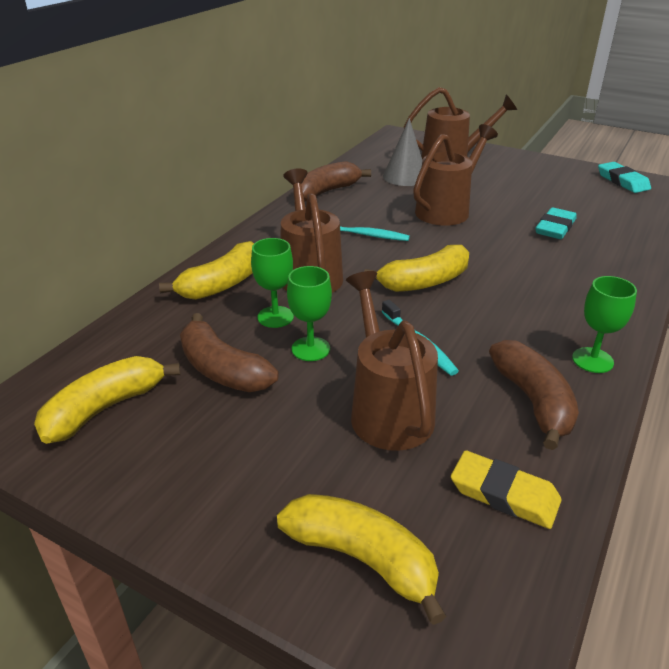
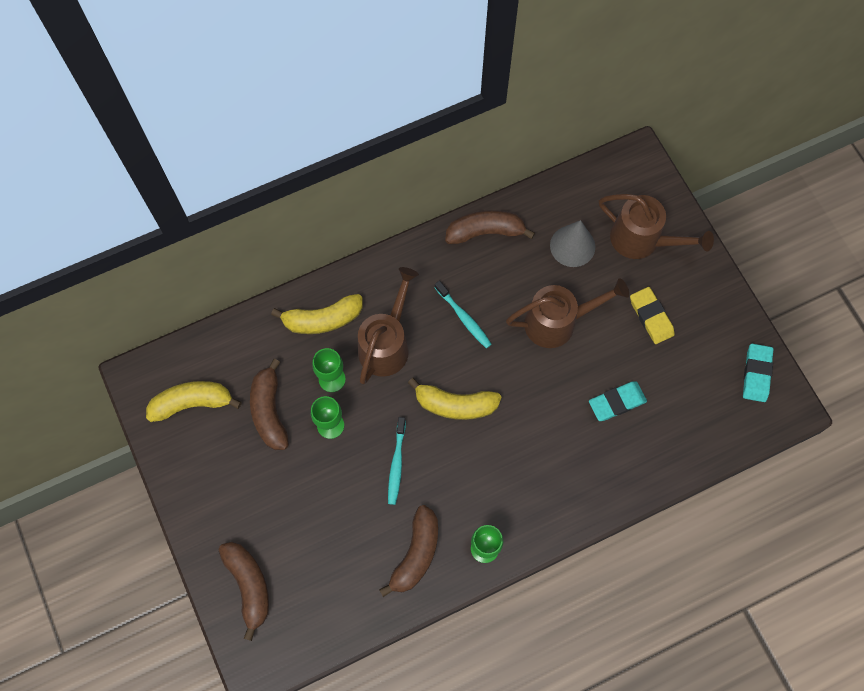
camera: 35 degrees right, 35 degrees up
(362, 559) = (249, 586): yellow banana -> brown banana
(387, 409) = (333, 505): brown watering can -> none
(504, 494) = (341, 598): yellow eraser -> yellow eraser (651, 317)

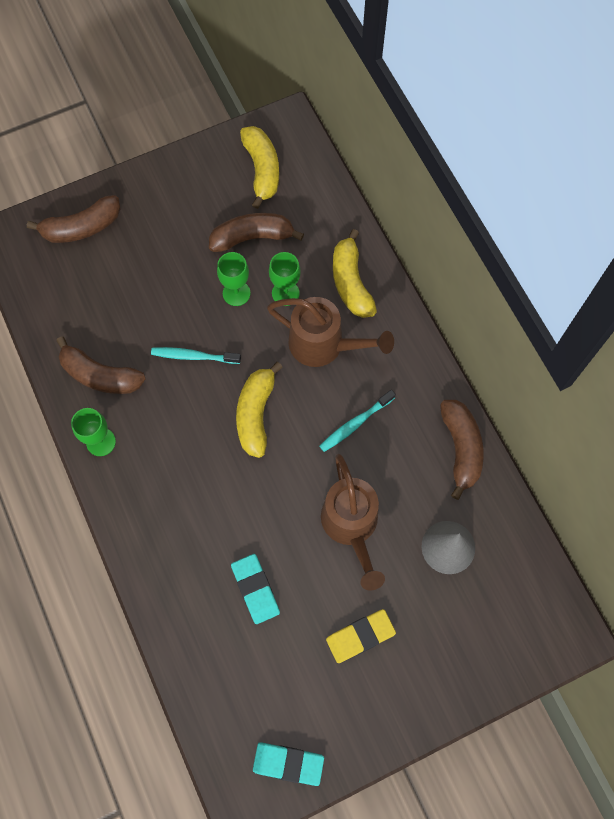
camera: 90 degrees right, 0 degrees up
(642, 240) = (459, 632): brown watering can -> none

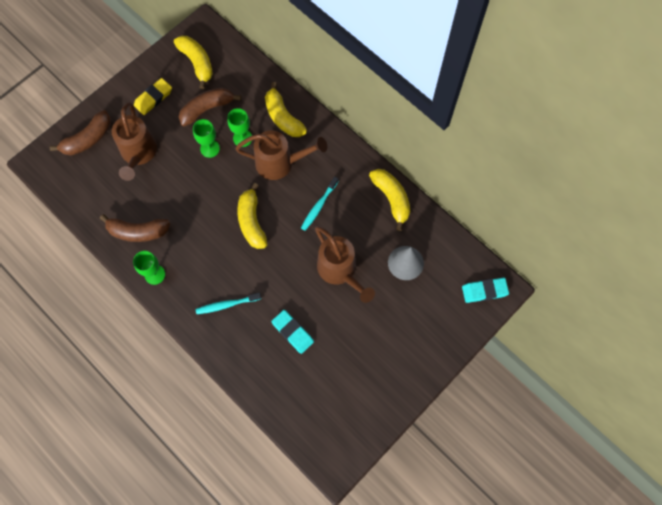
camera: 20 degrees left, 0 degrees up
(139, 269) = (138, 154): none -> brown watering can
(193, 356) = (196, 198): turquoise toothbrush -> turquoise toothbrush (227, 304)
(288, 763) = (353, 432): turquoise eraser -> turquoise eraser (484, 291)
(360, 636) = (370, 337): yellow eraser -> yellow eraser (153, 98)
(461, 448) = (391, 199): brown banana -> yellow banana

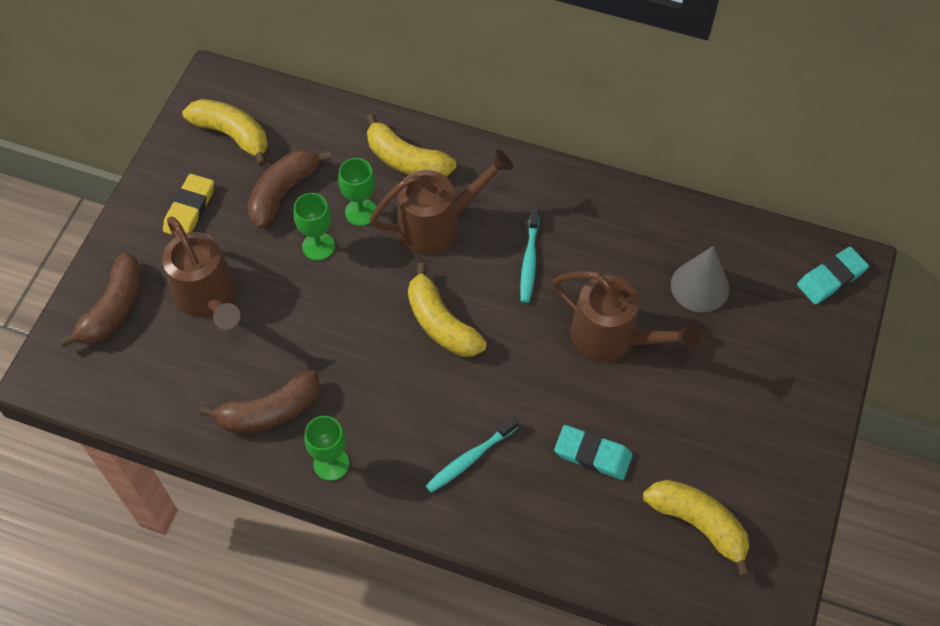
camera: 25 degrees left, 10 degrees down
(391, 199) = (629, 209): yellow banana -> yellow banana (698, 524)

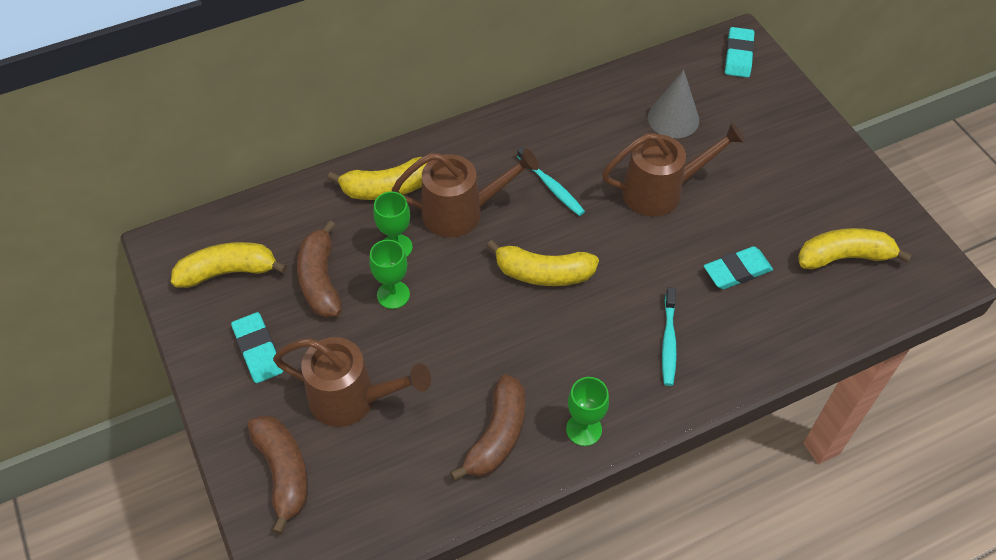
camera: 45 degrees left, 5 degrees down
(189, 209) = (258, 350): yellow eraser -> turquoise eraser
(438, 224) = (462, 212): brown watering can -> brown watering can turned 60 degrees clockwise

